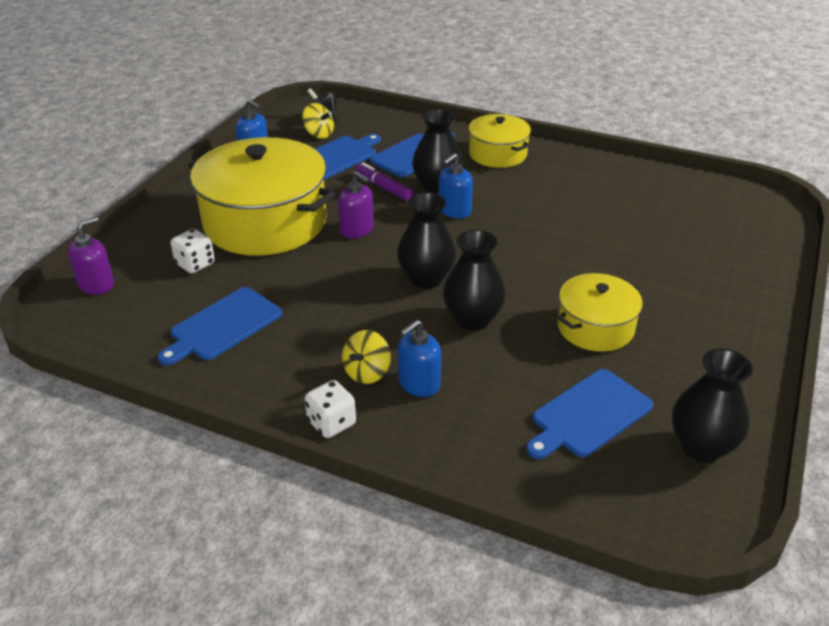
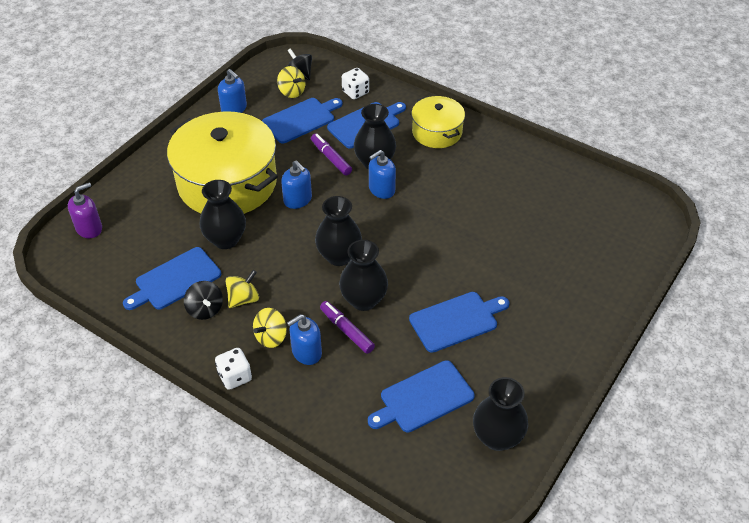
camera: 10 degrees right, 10 degrees up
(195, 264) = (165, 218): white dice -> white dice (355, 92)
(271, 353) = (205, 309): none -> black spinning top
(278, 277) = (225, 240): none -> black vase
(318, 336) = (243, 299): none -> yellow spinning top
(357, 230) = (298, 200): purple soap dispenser -> blue soap dispenser
(462, 353) = (347, 330): none -> purple marker
(595, 327) = (456, 321): yellow pot -> blue cutting board

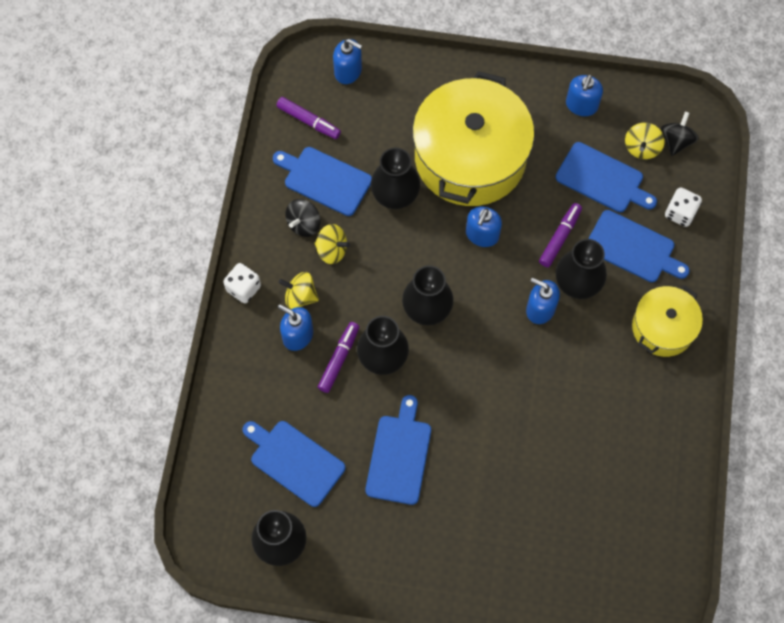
camera: 65 degrees right, 20 degrees up
(89, 228) = (348, 71): purple soap dispenser -> blue soap dispenser
(112, 271) = (308, 121): none -> purple marker
(456, 321) = (399, 455): blue cutting board -> blue cutting board turned 120 degrees counterclockwise

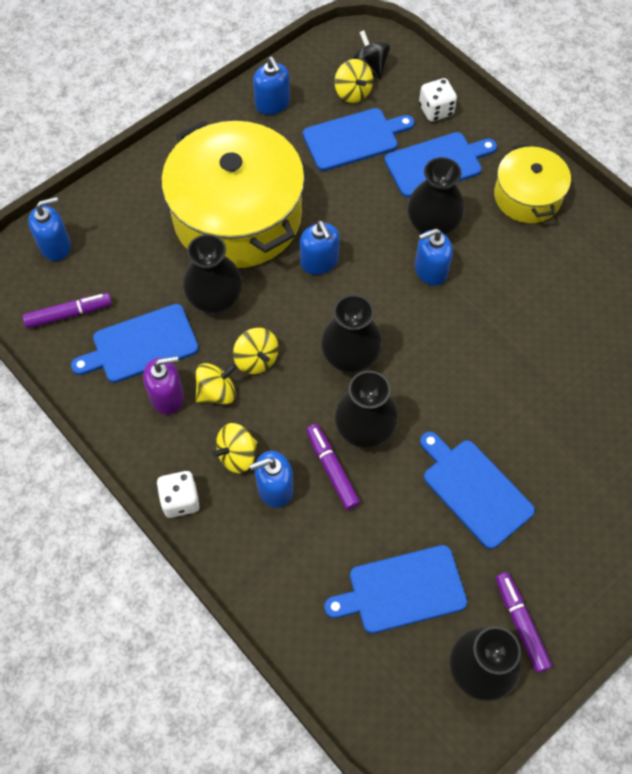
camera: 50 degrees left, 5 degrees down
(304, 224) = (167, 396): black spinning top -> purple soap dispenser
(375, 255) = (256, 359): none -> yellow spinning top
(560, 237) = (377, 207): purple marker -> purple marker (521, 623)

